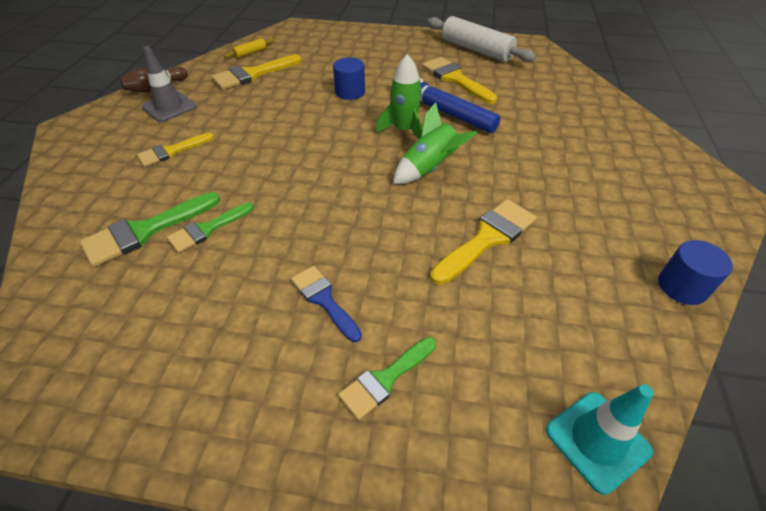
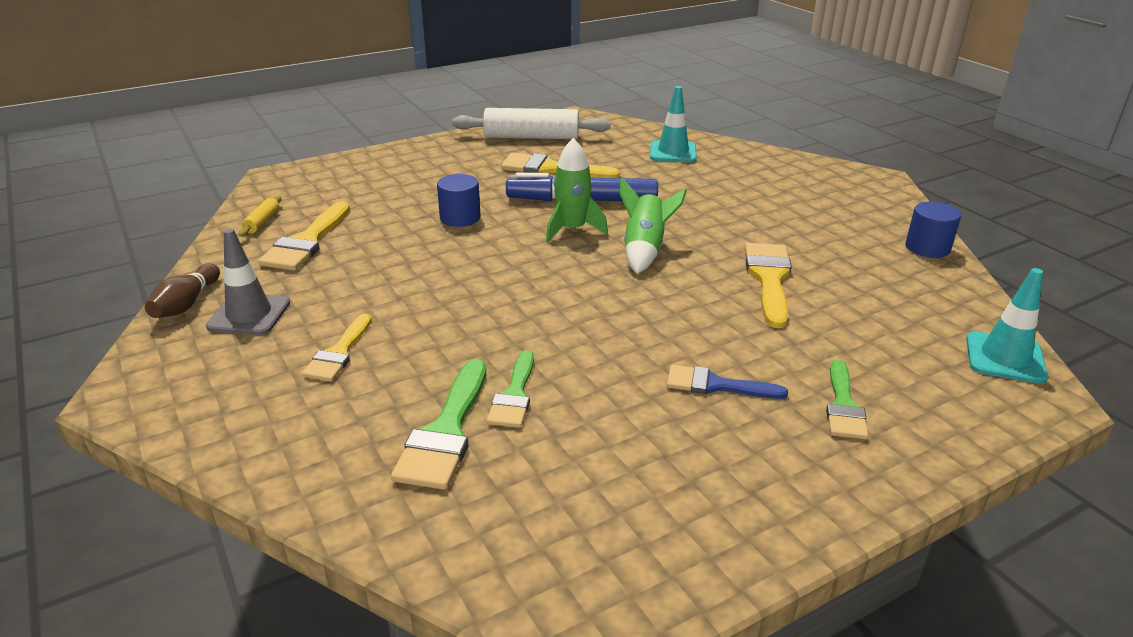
camera: 40 degrees left, 15 degrees down
(565, 98) = (673, 152): none -> turquoise traffic cone

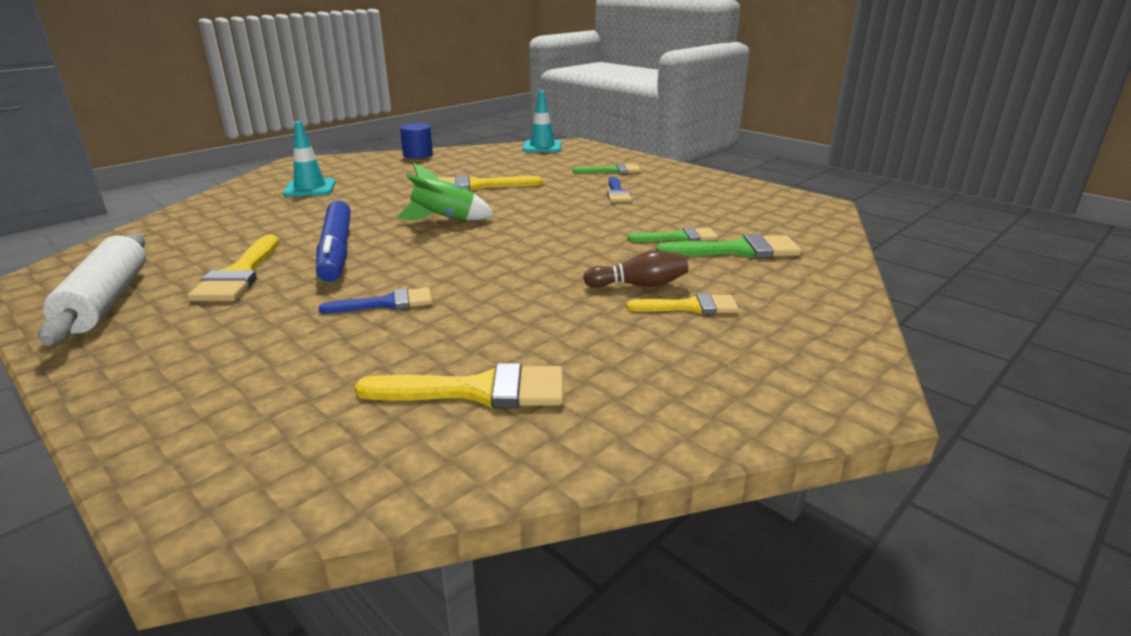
camera: 105 degrees left, 5 degrees down
(186, 304) = (684, 431): brown bowling pin -> brown bowling pin (639, 285)
(249, 315) = (671, 374): grey traffic cone -> none
(262, 222) = (420, 456): yellow rolling pin -> none
(460, 218) = (386, 303): blue cylinder -> blue brush
(572, 230) = (409, 247): green rocket -> none
(673, 152) = (207, 224): turquoise traffic cone -> turquoise traffic cone (310, 188)

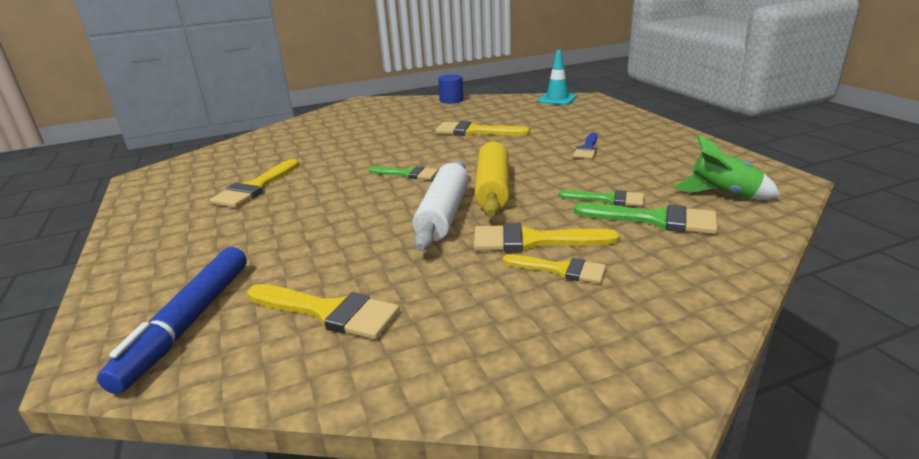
camera: 25 degrees right, 0 degrees up
(107, 300) = (169, 196): white rolling pin -> white rolling pin (444, 214)
(310, 188) = (353, 123): turquoise traffic cone -> none
(336, 250) = (329, 176): blue marker -> blue marker (188, 323)
(386, 303) = (327, 225): blue brush -> none
(444, 219) = (425, 159): green rocket -> green rocket (723, 194)
(551, 241) = (492, 188): none -> yellow rolling pin
(612, 171) = (600, 126): green brush -> green brush (407, 174)
(639, 285) = (532, 241): brown bowling pin -> yellow brush

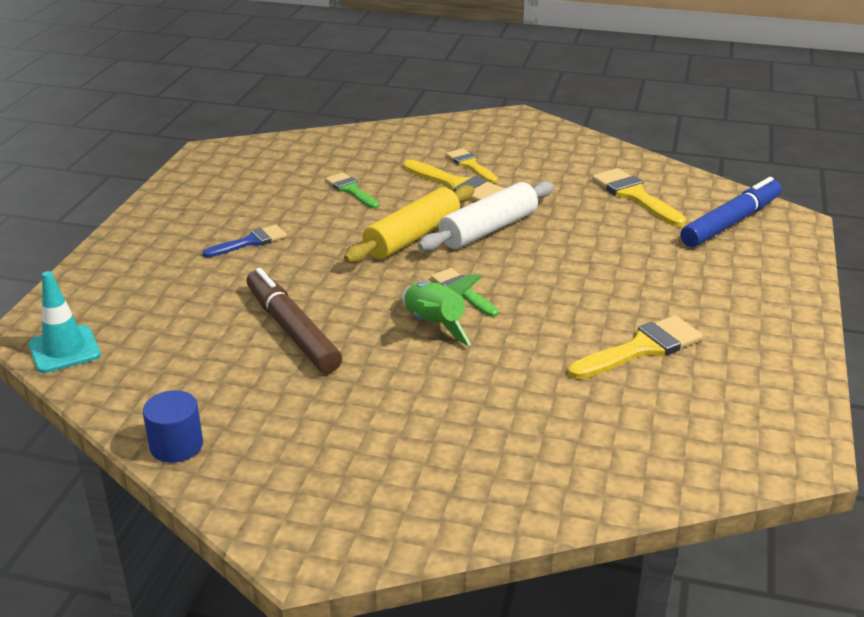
camera: 145 degrees left, 5 degrees up
(475, 131) = (292, 330): yellow brush -> brown marker
(655, 220) = (356, 166): green brush -> none
(723, 194) = (274, 161): green rocket -> green rocket (434, 325)

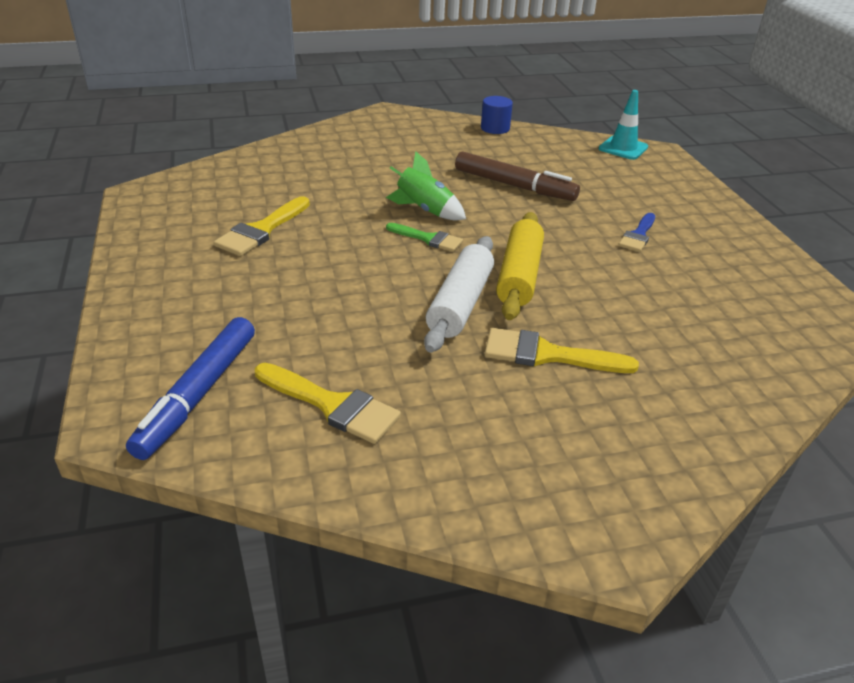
camera: 150 degrees right, 5 degrees up
(351, 190) = (641, 313): green brush -> none
(470, 165) = (568, 396): yellow brush -> none

